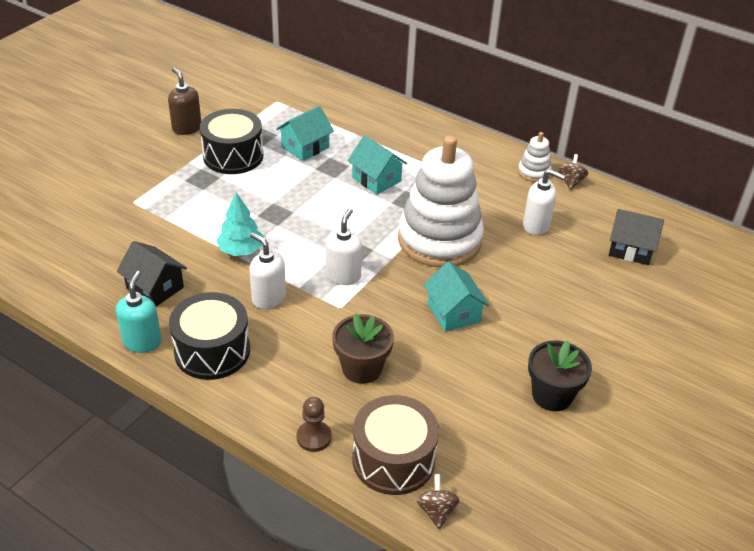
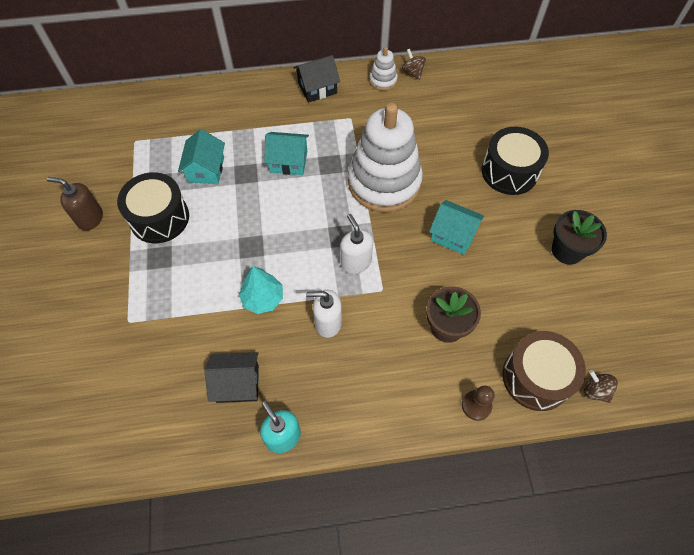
camera: 40 degrees left, 20 degrees up
(212, 351) = (339, 399): black drum -> black drum (509, 171)
(536, 225) = (429, 124): white soap dispenser -> none
(630, 249) = (498, 102): black house -> black house (317, 88)

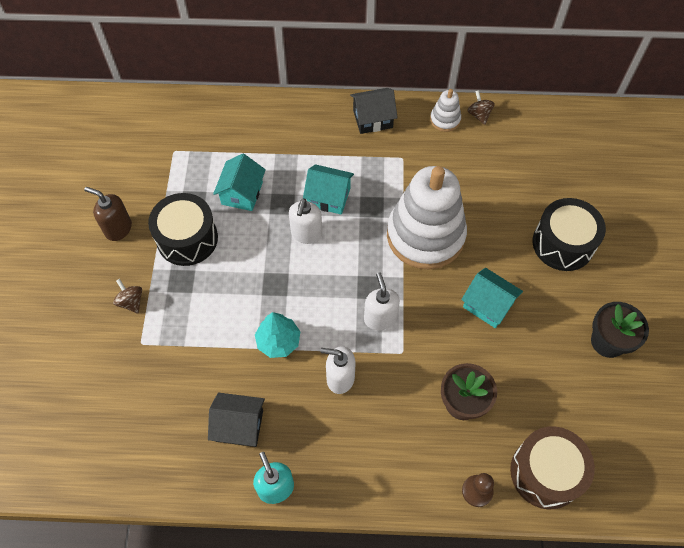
camera: 10 degrees right, 0 degrees up
(273, 197) = (306, 234): none -> white soap dispenser
(595, 391) = (605, 498): brown spinning top -> brown spinning top (131, 302)

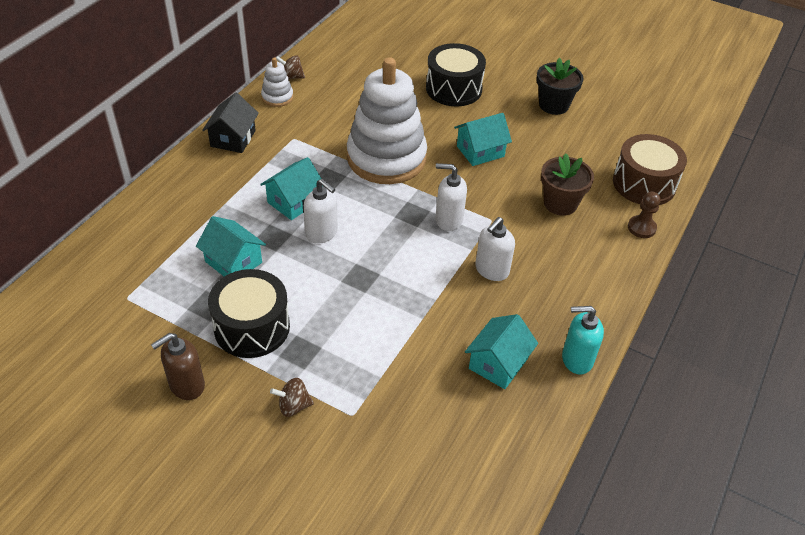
camera: 65 degrees left, 15 degrees down
(239, 425) = (498, 363): black house -> turquoise house
(278, 341) = (426, 299): turquoise tree -> none

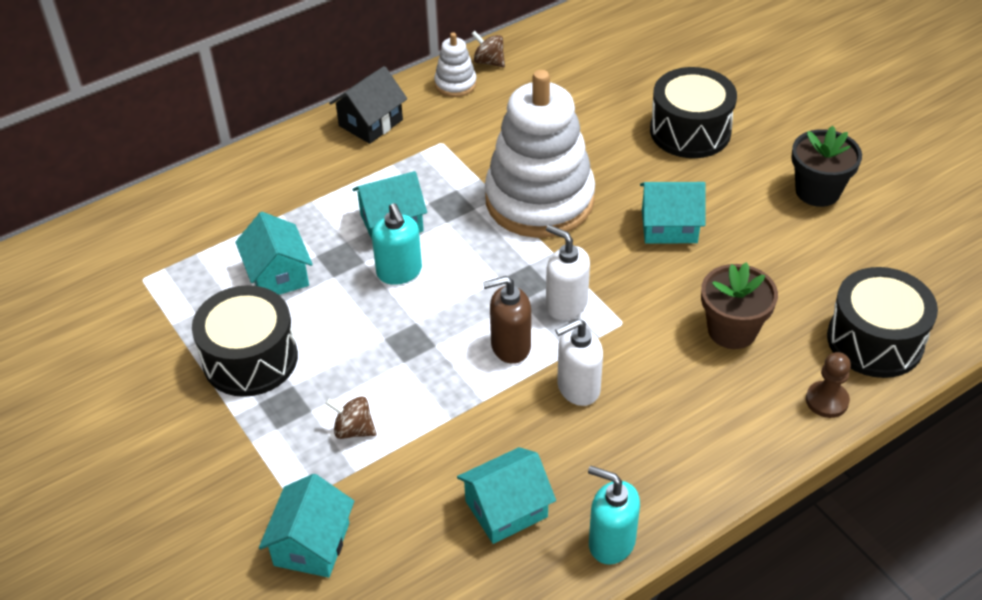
camera: 30 degrees right, 0 degrees up
(186, 385) = (142, 400): brown soap dispenser -> brown soap dispenser (510, 346)
(293, 406) = (237, 467): brown spinning top -> brown spinning top (353, 430)
(322, 233) = (399, 272): white soap dispenser -> turquoise soap dispenser
(383, 438) = (312, 544): none -> turquoise house
(644, 184) = (875, 340): brown drum -> black drum

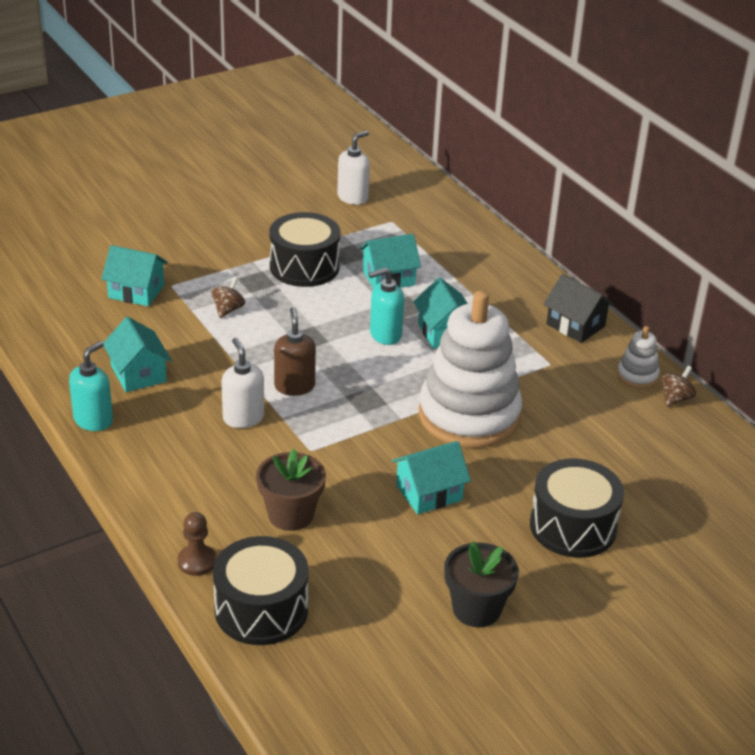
camera: 90 degrees right, 10 degrees down
(566, 305) = (336, 420): white soap dispenser -> white soap dispenser (353, 197)
(669, 226) = (429, 493): turquoise house -> turquoise house turned 60 degrees clockwise

